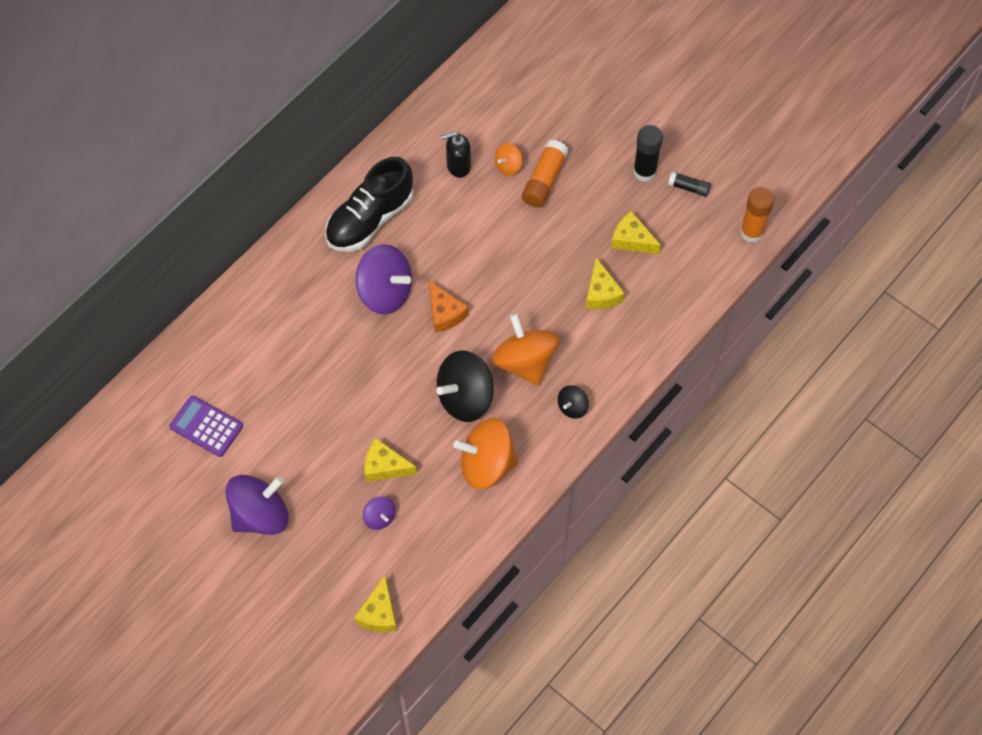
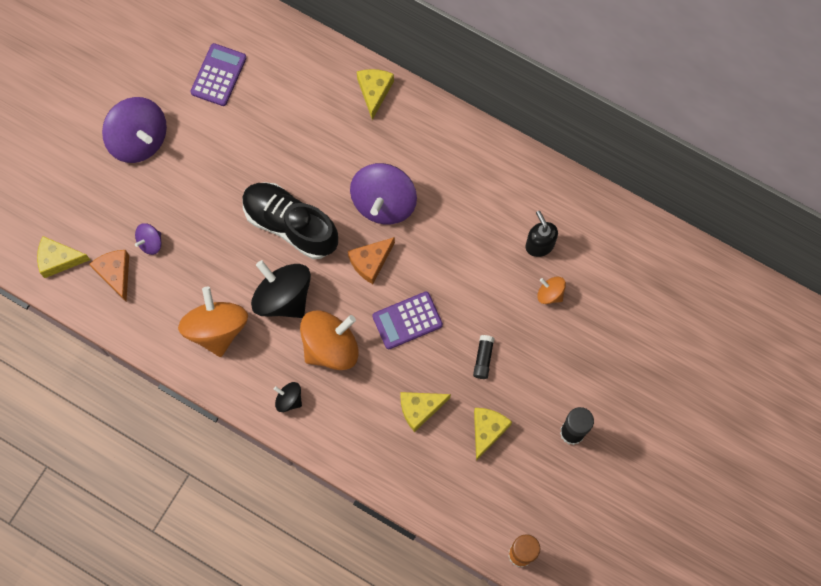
camera: 80 degrees right, 10 degrees up
(370, 219) = (461, 173): black shoe -> black shoe (290, 225)
(385, 466) = (202, 237): yellow cheese -> yellow cheese (374, 92)
(407, 556) = (115, 274): none -> orange cheese
(511, 290) = (407, 320): none -> purple calculator
(544, 180) = (540, 332): orange glue stick -> none
(688, 188) = (561, 481): black glue stick -> black glue stick (483, 359)

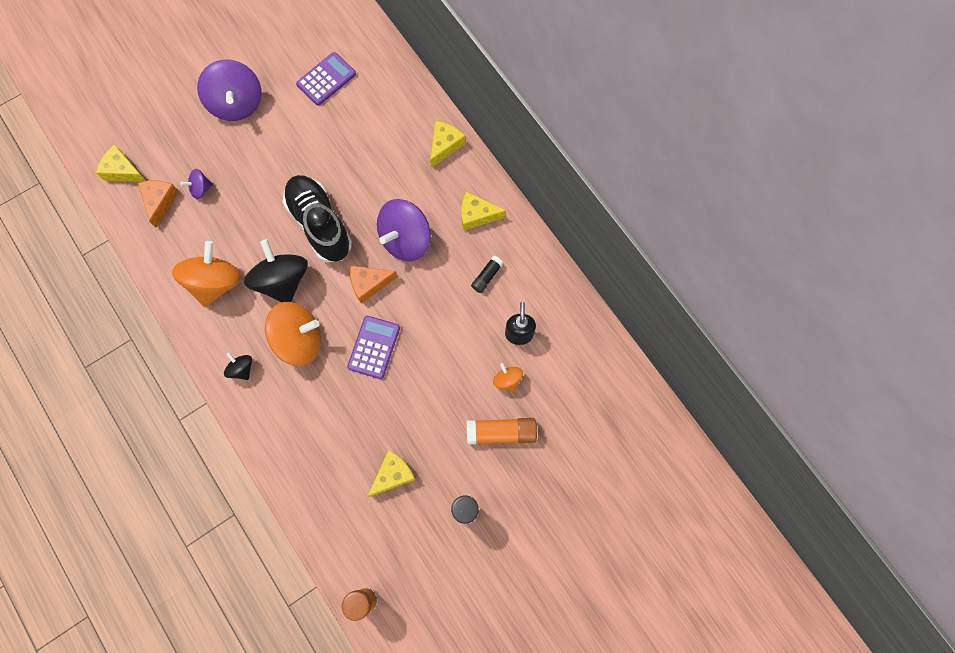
camera: 25 degrees right, 0 degrees up
(407, 320) = (374, 347): purple calculator -> purple calculator turned 105 degrees clockwise
(420, 409) = (345, 428): yellow cheese -> yellow cheese (476, 215)
(483, 359) = (421, 410): black glue stick -> black glue stick (487, 276)
(568, 345) = (501, 432): none -> orange glue stick

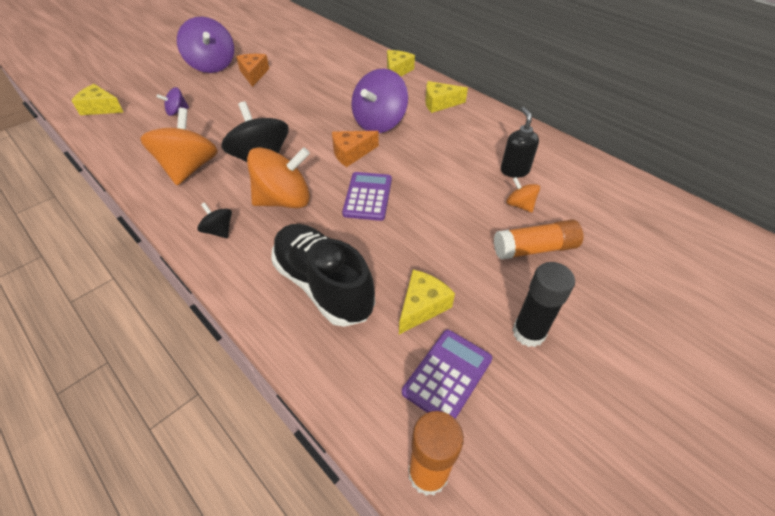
camera: 10 degrees left, 25 degrees down
(160, 201) = (135, 122): orange cheese -> orange cheese (254, 74)
(320, 224) = (295, 121): black shoe -> black shoe (323, 285)
(326, 79) = (288, 49): purple calculator -> purple calculator (447, 375)
(487, 276) = (465, 137): black glue stick -> none

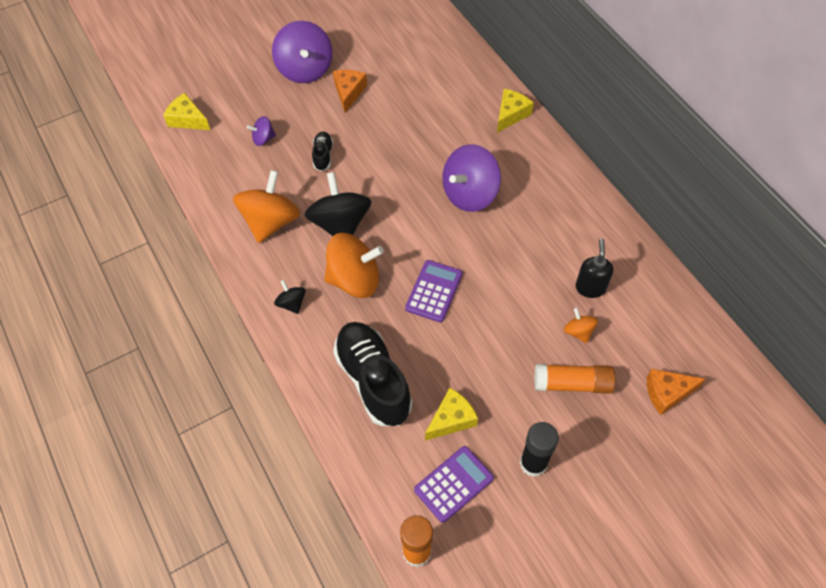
camera: 15 degrees right, 10 degrees up
(236, 115) = (323, 156): none -> black shoe
(351, 153) = (430, 232): orange cheese -> orange cheese (667, 393)
(439, 103) = (544, 176): yellow cheese -> none

